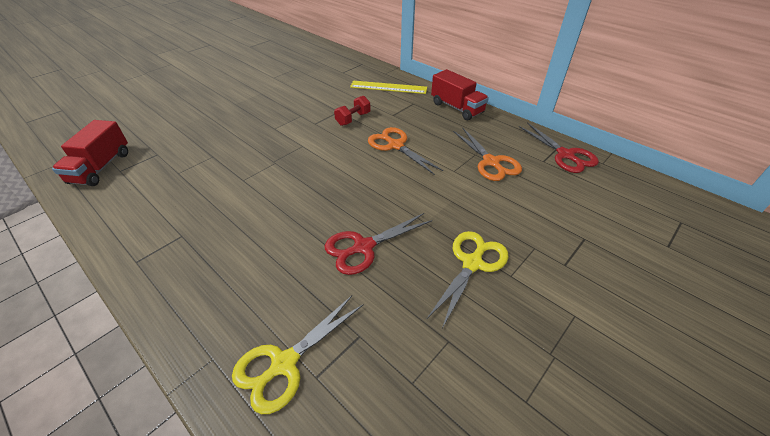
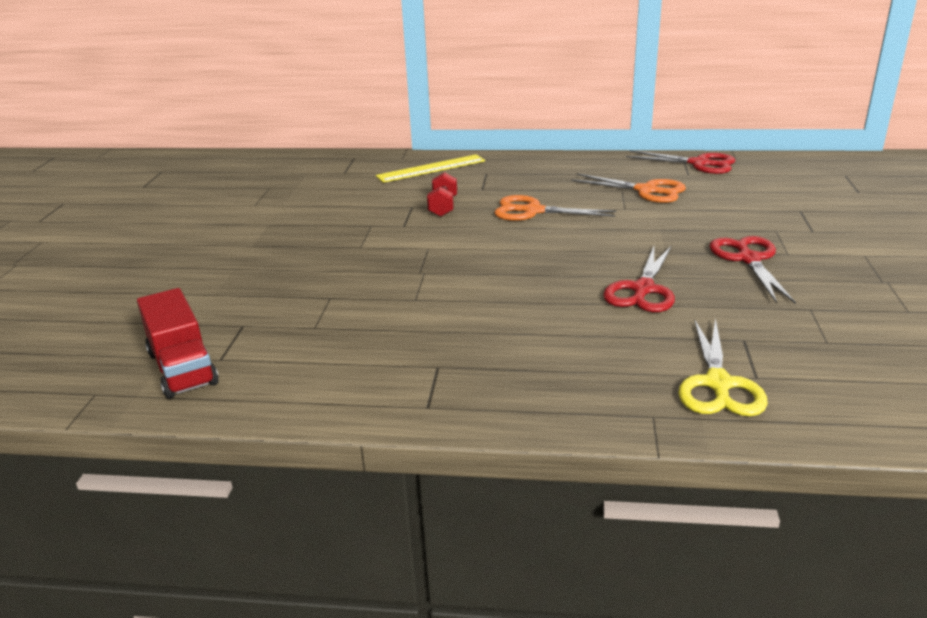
camera: 35 degrees left, 15 degrees down
(457, 108) = (540, 162): red truck -> none
(472, 263) = (749, 259): yellow scissors -> red scissors

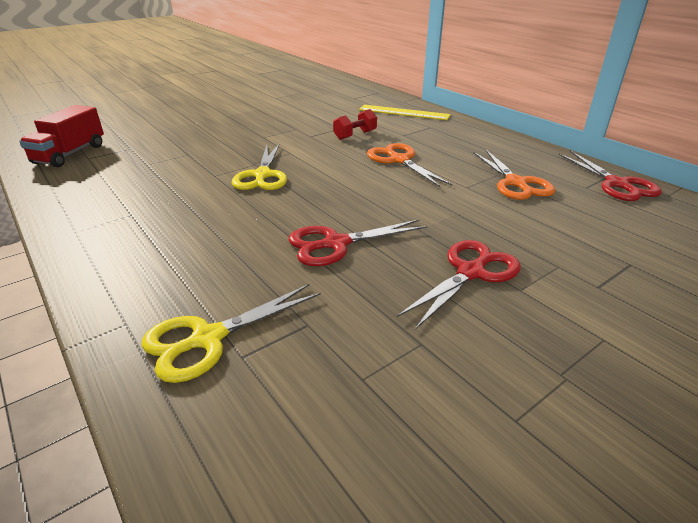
camera: 45 degrees right, 5 degrees up
(458, 277) = (262, 175): none -> yellow scissors

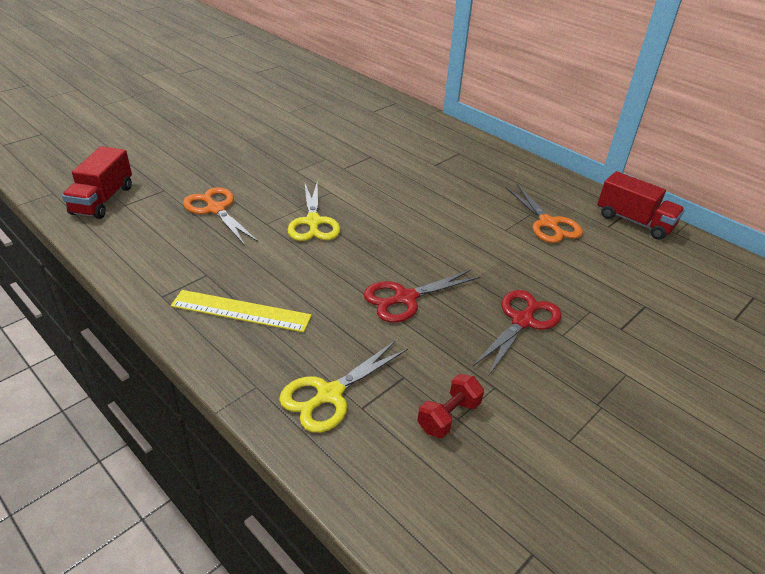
camera: 10 degrees left, 5 degrees up
(355, 135) = (388, 166): red dumbbell -> red dumbbell (449, 416)
(399, 160) = (438, 198): orange scissors -> orange scissors (216, 209)
(404, 112) = (429, 133): yellow ruler -> yellow ruler (241, 311)
(617, 184) = (634, 221): red scissors -> red truck

